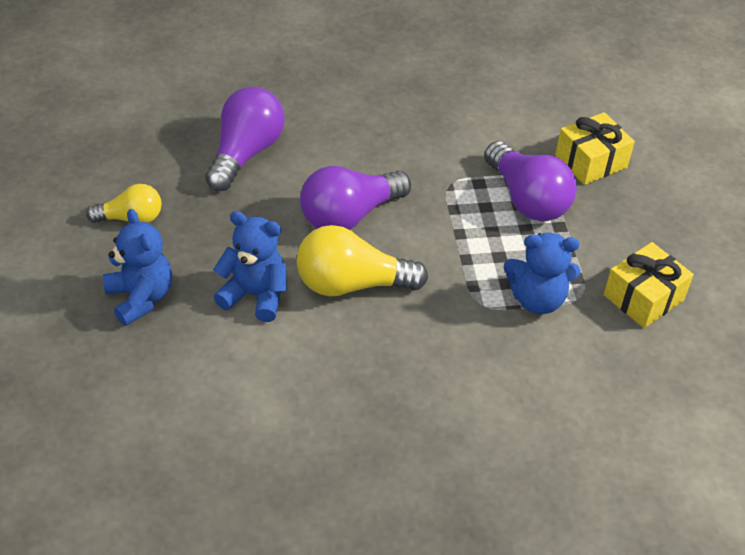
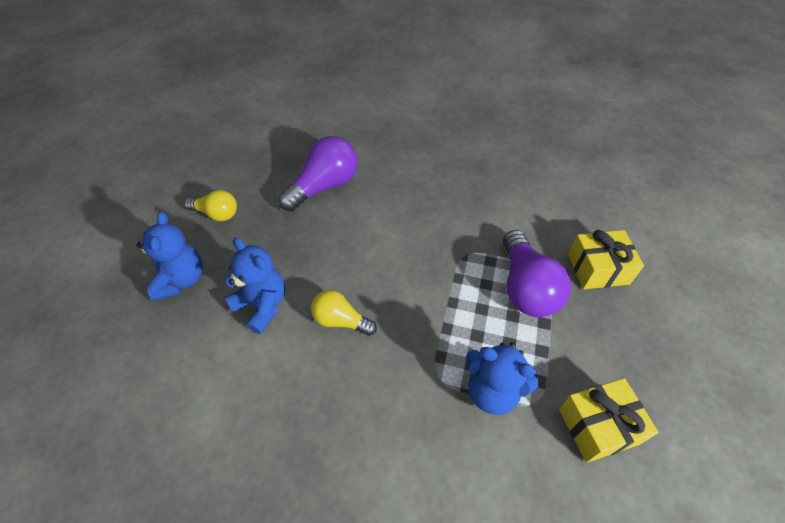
camera: 25 degrees right, 5 degrees up
(349, 216) = (371, 259): purple light bulb -> none
(351, 284) = (340, 320): yellow light bulb -> yellow light bulb, size x0.60

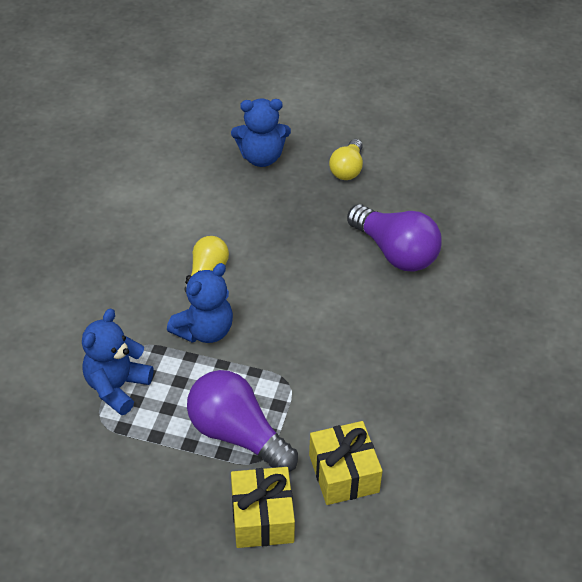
camera: 90 degrees right, 5 degrees down
(262, 305) = (228, 215): blue teddy bear -> blue teddy bear (204, 331)
(525, 288) = (237, 434): purple light bulb -> purple light bulb turned 45 degrees clockwise
(598, 426) = (68, 469): yellow gift -> yellow gift (343, 473)

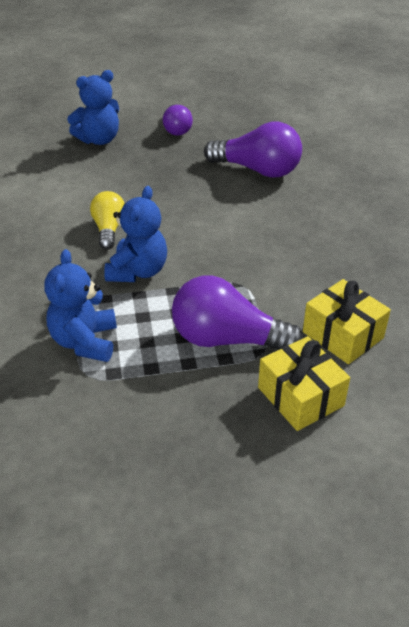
camera: 25 degrees left, 5 degrees down
(347, 169) = (177, 129): yellow light bulb -> purple light bulb

